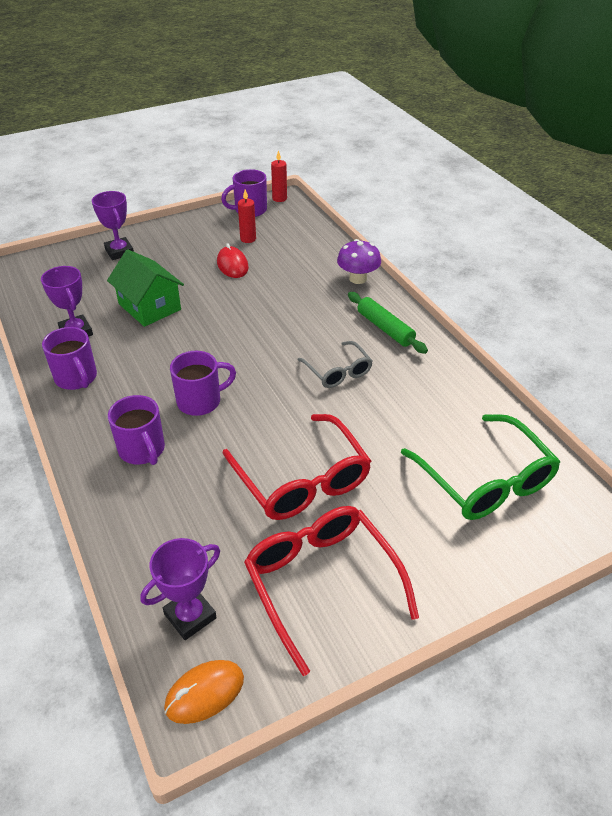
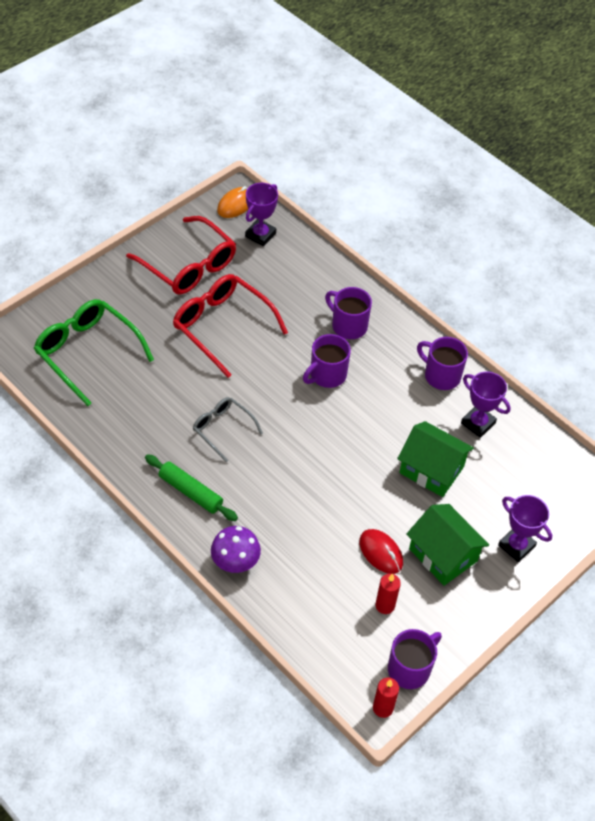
camera: 160 degrees right, 10 degrees up
(182, 256) = (443, 555): none -> green house

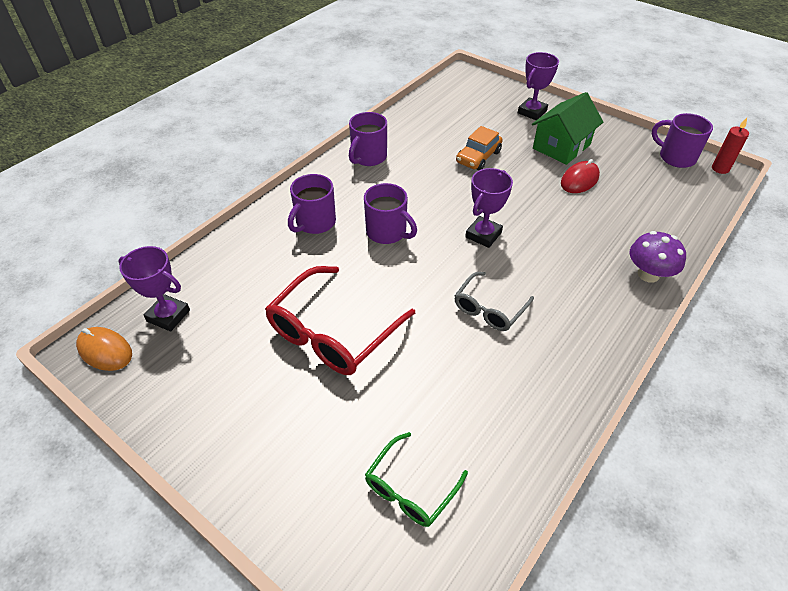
camera: 95 degrees left, 5 degrees down
(87, 352) = (410, 489): green glasses -> green glasses, size x0.58
(189, 266) = (226, 387): red glasses -> none
(190, 492) = (586, 324): green rolling pin -> none
(385, 605) = (629, 174): red candle -> none
(431, 470) = (478, 157): green house -> orange car
(478, 423) = (417, 134): purple trophy -> purple trophy (483, 235)

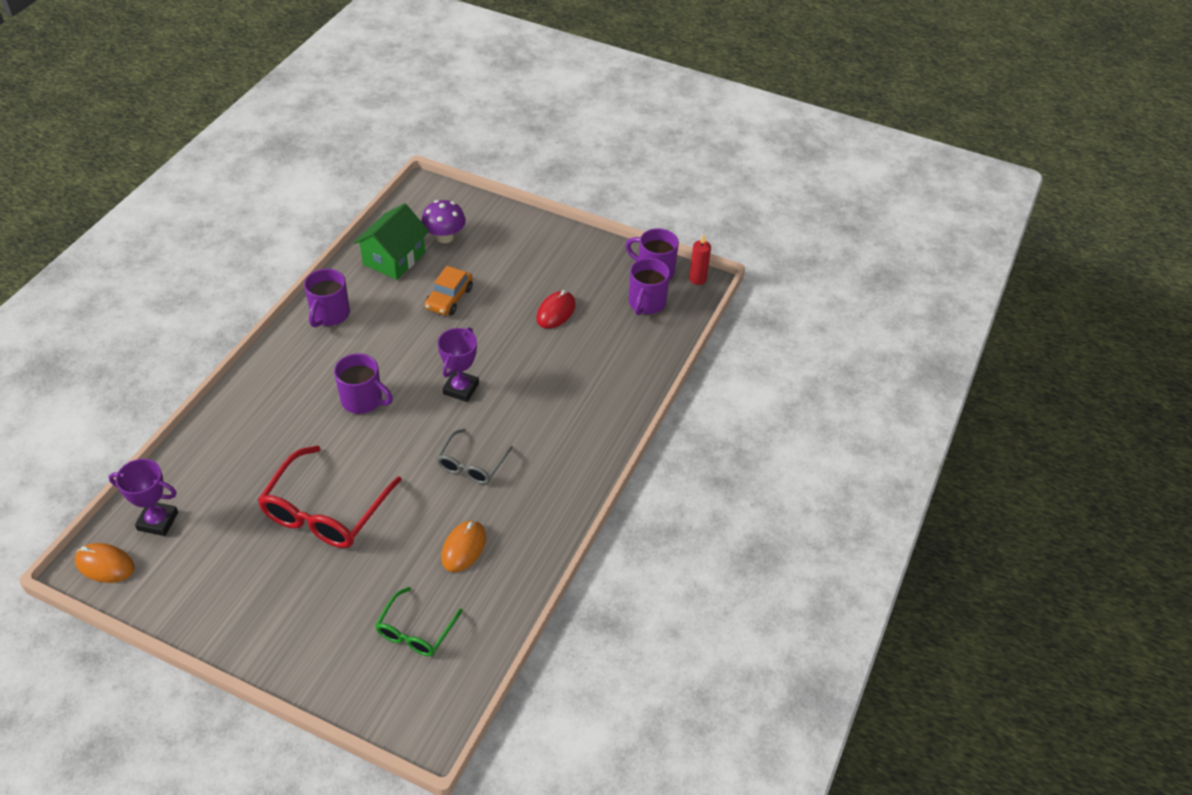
camera: 15 degrees left, 0 degrees up
(315, 223) = (285, 401): purple mug -> purple mug (646, 303)
(474, 397) = (463, 548): none -> orange mouse
(532, 112) = (504, 232): purple trophy -> none
(561, 146) = (537, 273): green house -> green house (394, 258)
(648, 274) = (620, 407): purple mushroom -> purple mushroom (444, 237)

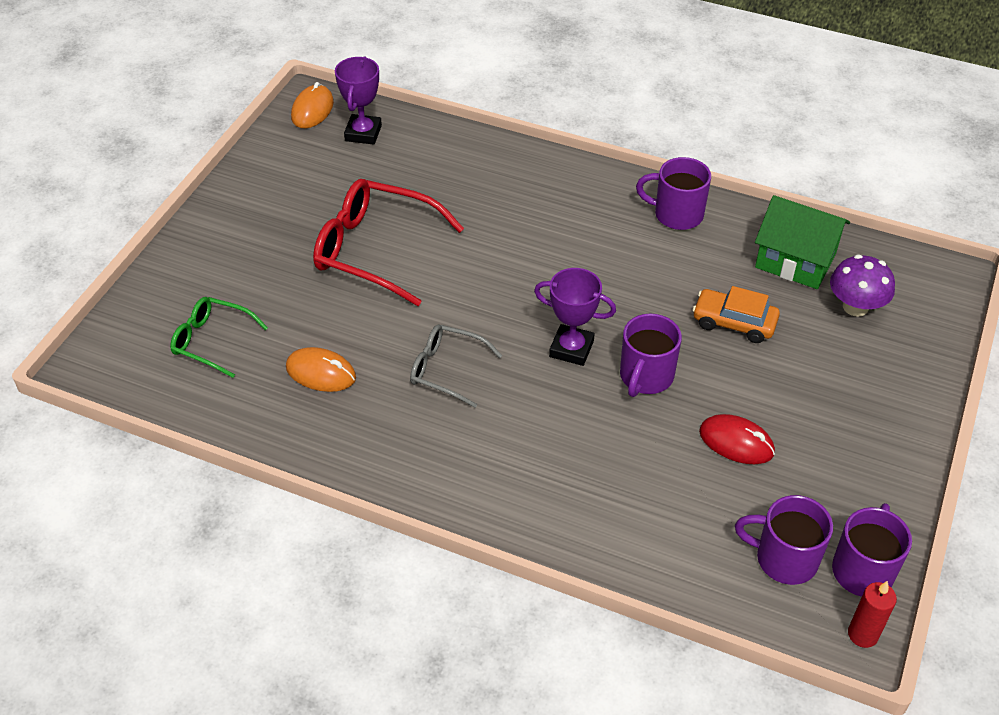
camera: 90 degrees right, 0 degrees up
(363, 400) = (540, 261): purple mug -> purple mug (645, 377)

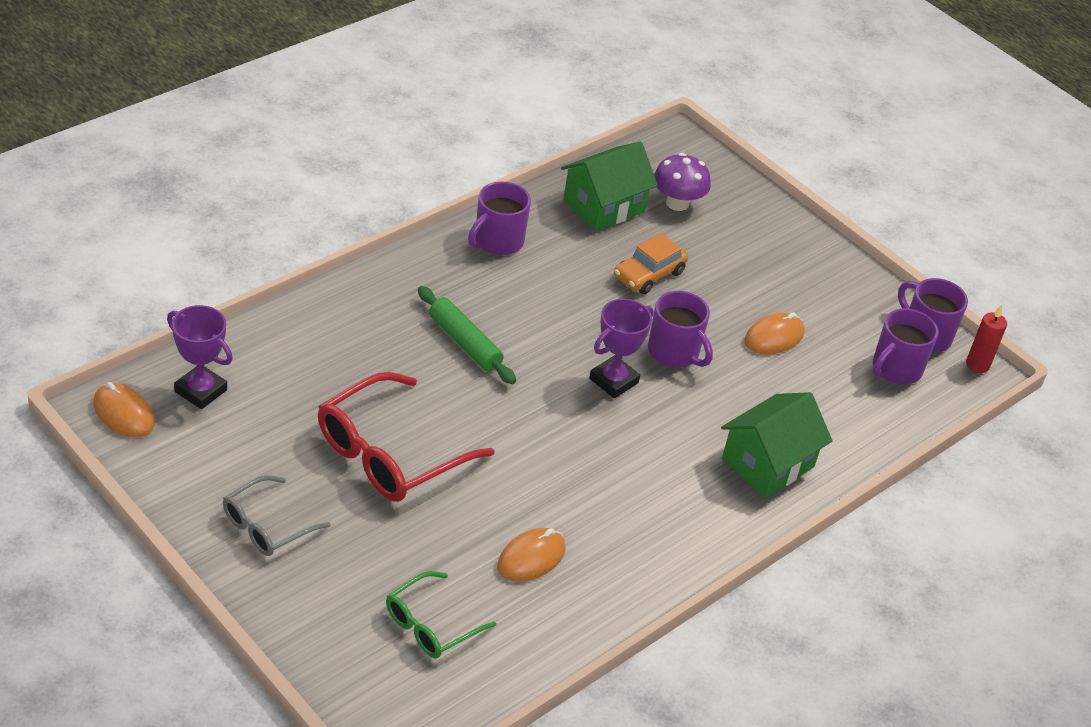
camera: 70 degrees left, 5 degrees down
(446, 370) = (585, 470): grey glasses -> grey glasses (266, 526)
(534, 242) = (464, 343): none -> green rolling pin
(557, 495) = (768, 463): none -> green house
(736, 442) = (774, 337): red mouse -> orange mouse

